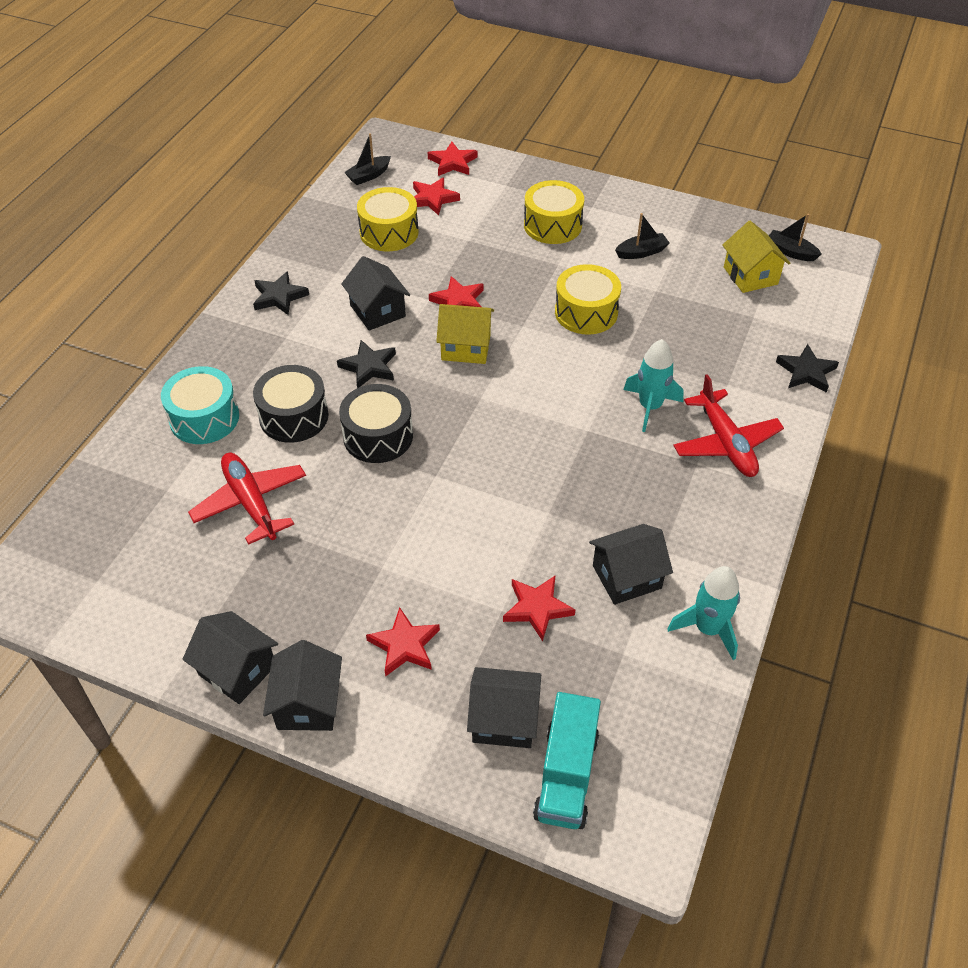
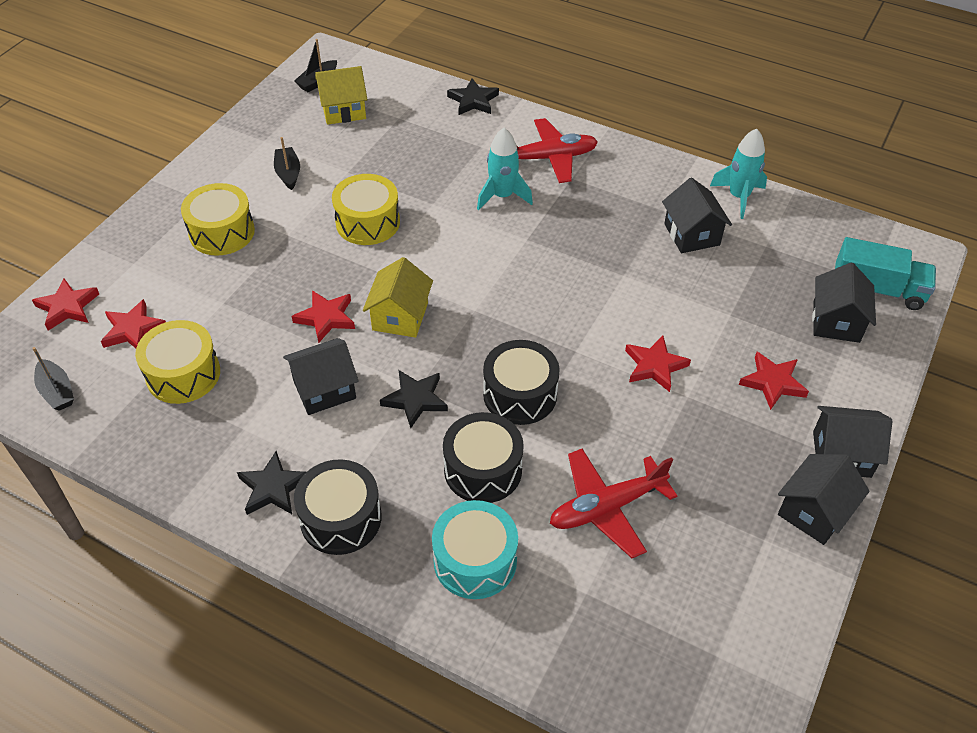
camera: 85 degrees left, 0 degrees up
(249, 337) = (341, 518): none -> black drum
(537, 608) = (727, 292): red star -> red star (654, 366)

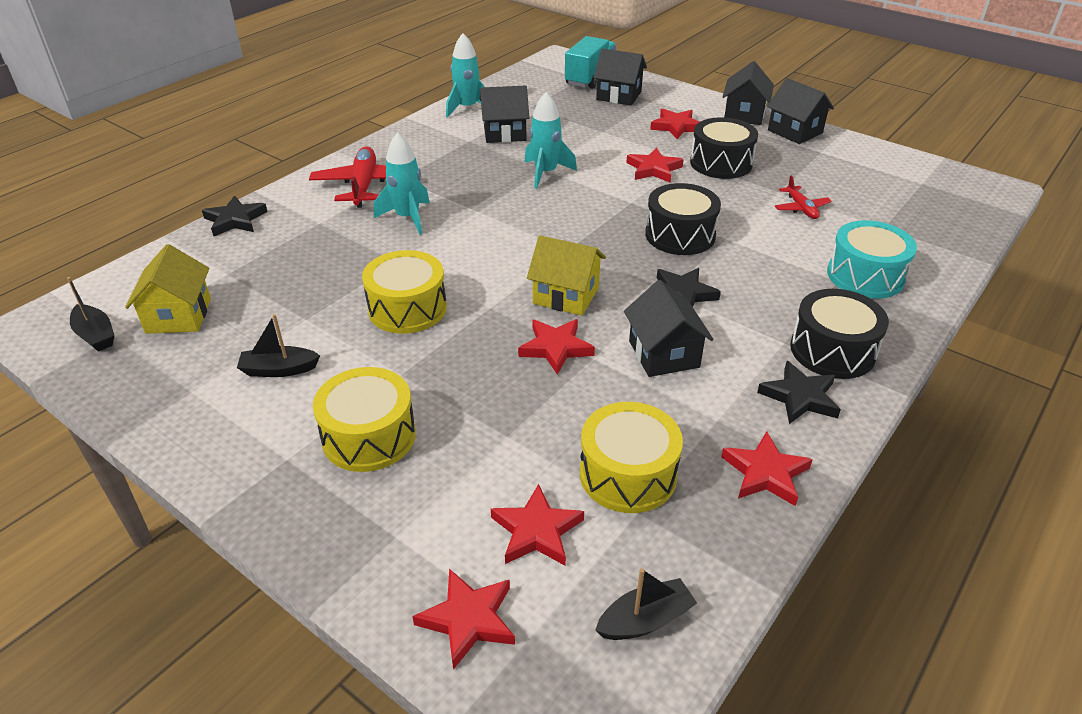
camera: 80 degrees left, 10 degrees down
(182, 459) = (765, 473): none -> red star
(483, 469) = (767, 263): black drum -> black drum (721, 163)
(606, 507) = (801, 208): red plane -> red plane, size x0.54
(615, 277) = (545, 173): none -> turquoise rocket

